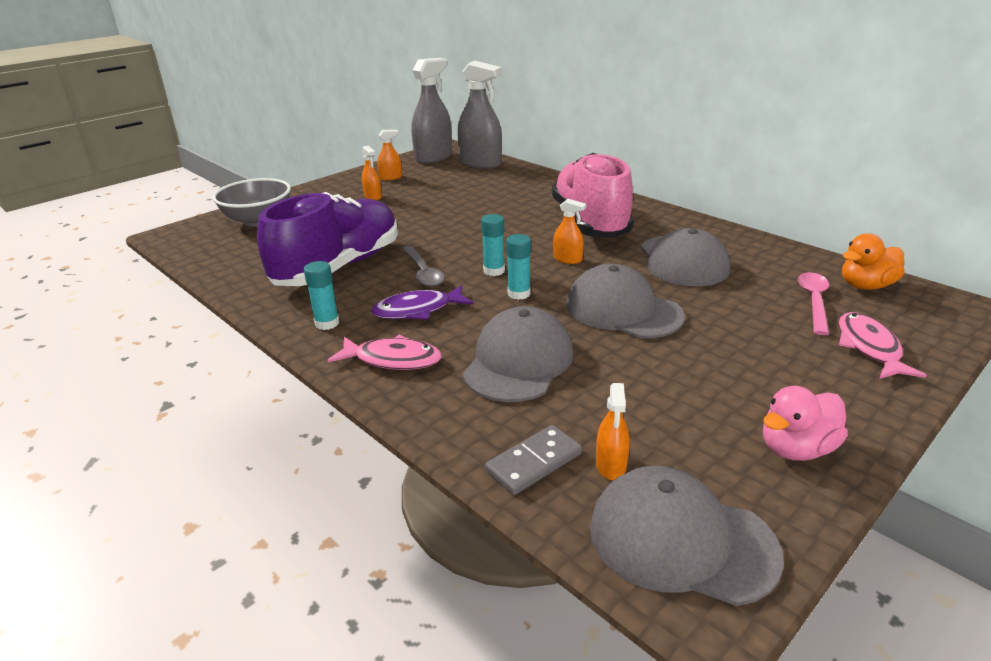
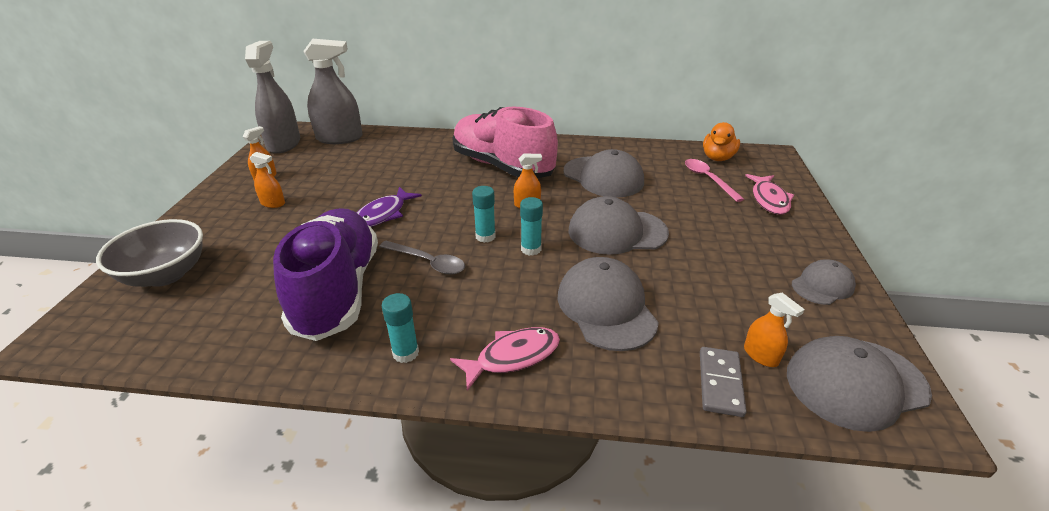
camera: 40 degrees left, 5 degrees up
(417, 310) = (471, 300): purple fish -> purple fish (383, 214)
(796, 449) = (822, 285): pink duck -> grey cap
(869, 347) = (769, 200): pink fish -> pink fish turned 135 degrees counterclockwise

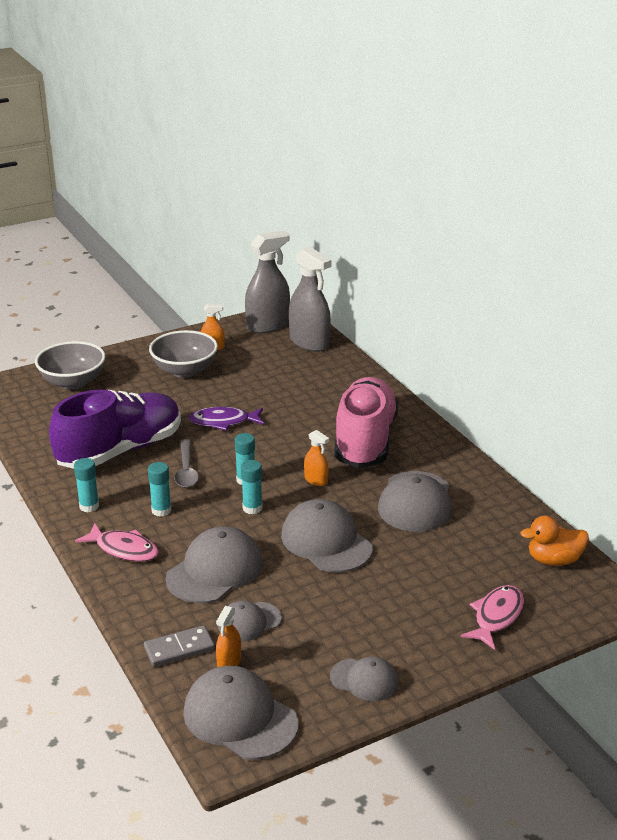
camera: 55 degrees right, 5 degrees down
(273, 203) = (184, 371): orange spray bottle -> grey bowl
(474, 303) = (161, 510): none -> turquoise glue stick
(703, 317) = (249, 622): none -> grey cap
(708, 179) = (492, 566): pink spoon -> none
(769, 200) = (496, 617): pink fish -> pink fish turned 150 degrees clockwise

